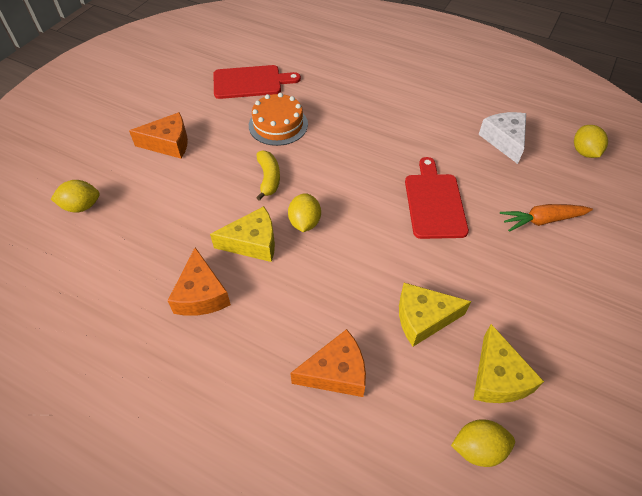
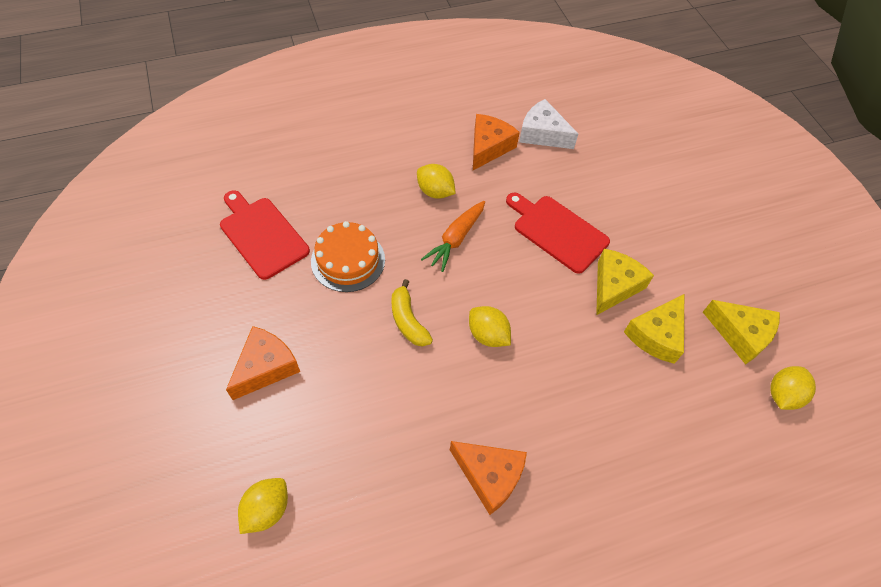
camera: 50 degrees left, 5 degrees up
(251, 82) = (262, 235): red cutting board -> red cutting board turned 75 degrees counterclockwise
(253, 243) = (471, 391): yellow cheese -> yellow cheese (614, 286)
(269, 178) = (408, 321): yellow banana -> yellow banana turned 150 degrees counterclockwise
(336, 372) = (654, 433): orange cheese -> orange cheese (489, 147)
(542, 220) = (638, 186): orange carrot -> orange carrot (455, 239)
(584, 152) = (603, 104): yellow lemon -> yellow lemon (435, 192)

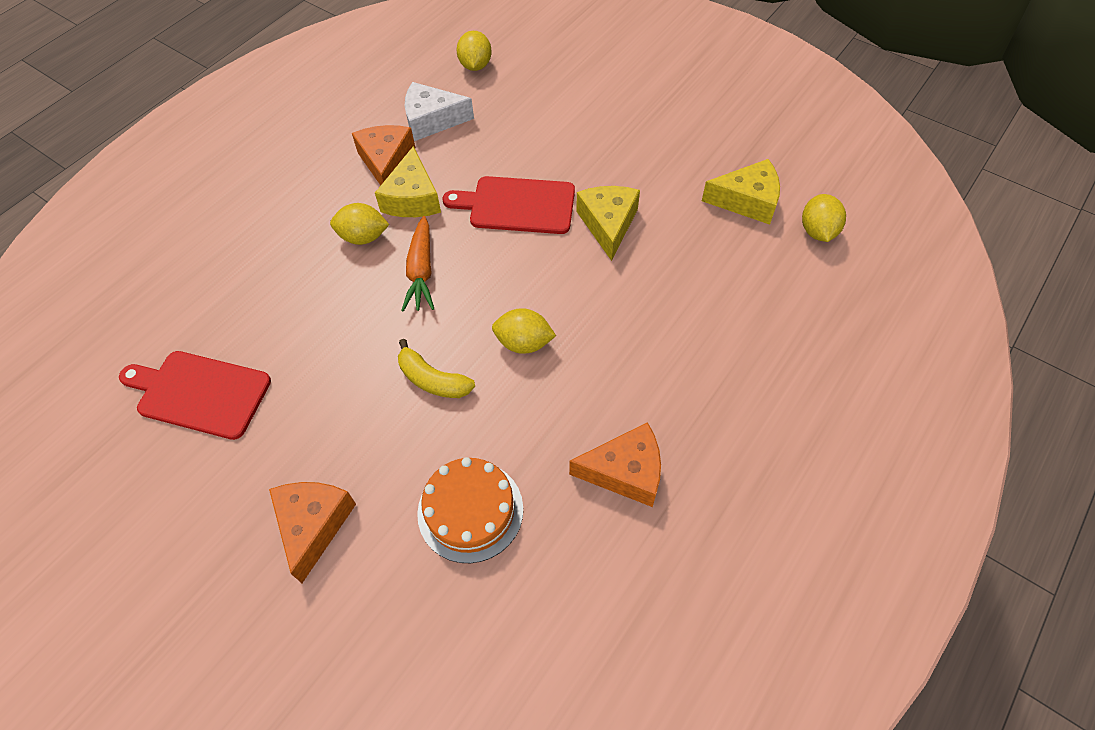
camera: 30 degrees left, 0 degrees up
(267, 510) = (428, 664): yellow lemon -> yellow lemon (475, 65)
(348, 260) = (321, 360): orange cake -> orange cake (470, 510)
(656, 335) = (677, 246): yellow cheese -> yellow cheese (412, 198)

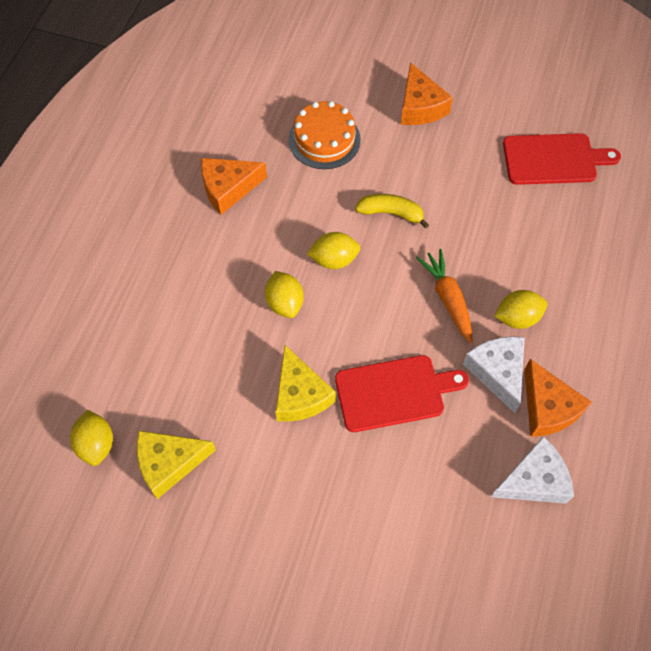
camera: 160 degrees right, 5 degrees up
(412, 198) = (497, 372): yellow cheese -> white cheese
(475, 65) = (531, 588): yellow lemon -> yellow lemon (285, 303)

